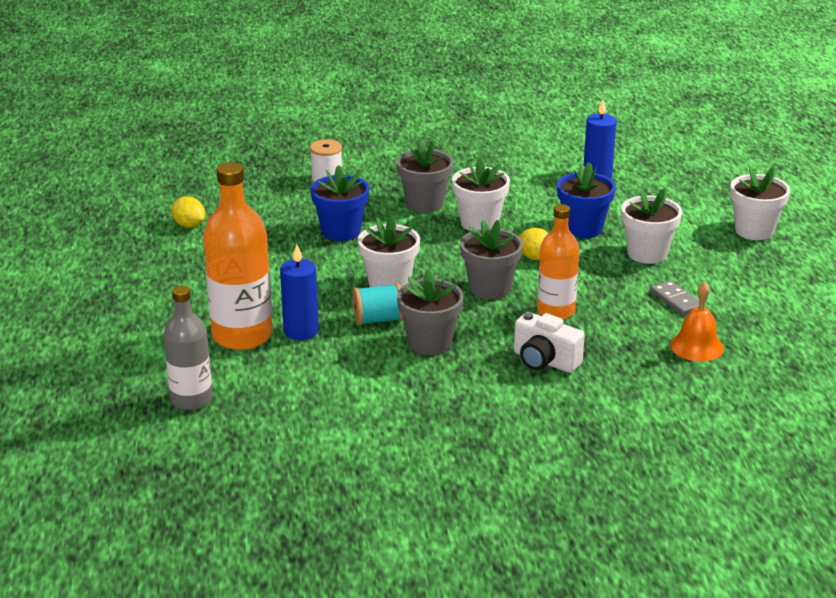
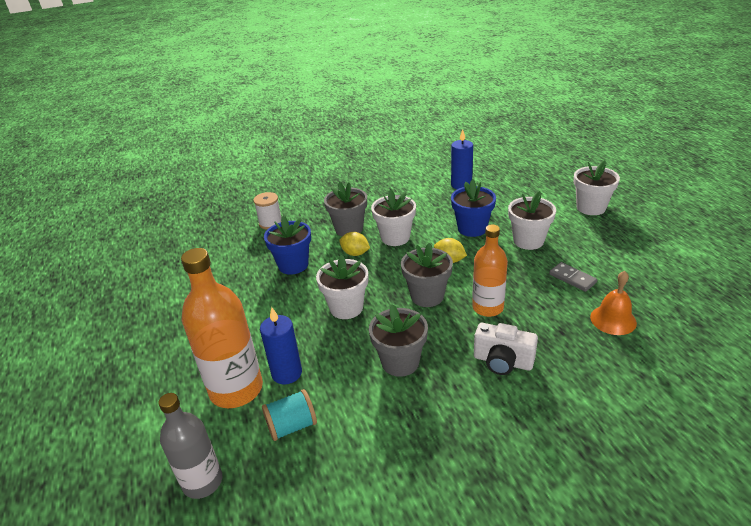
camera: 10 degrees left, 5 degrees up
(189, 225) = (171, 282): yellow lemon -> yellow lemon (355, 253)
(378, 320) = (349, 346): turquoise spool -> turquoise spool (292, 426)

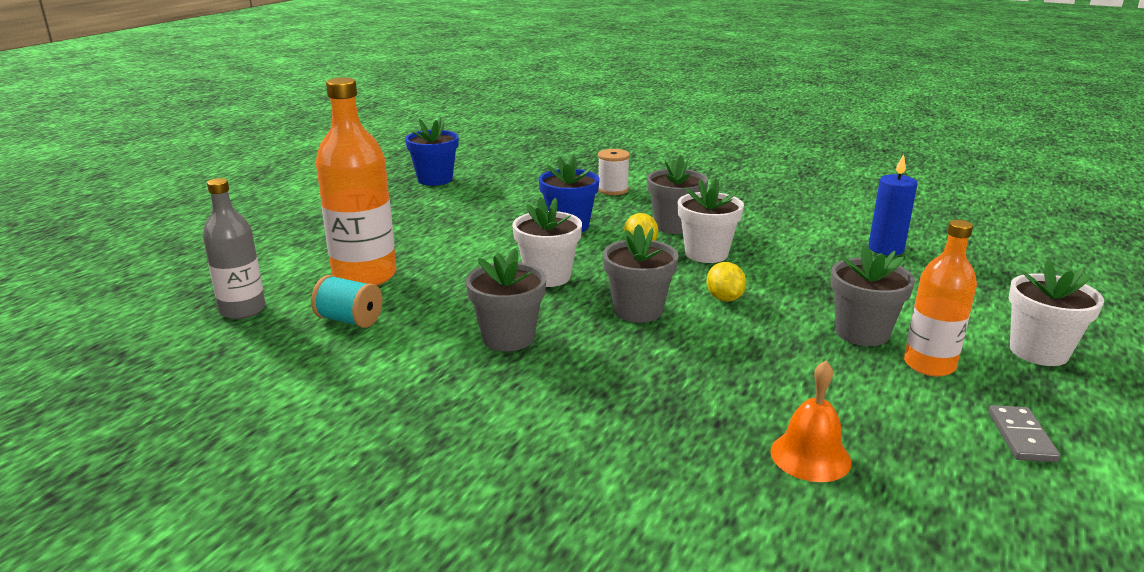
camera: 45 degrees right, 10 degrees down
(287, 373) = (414, 288): blue candle -> none
(472, 228) = (812, 288): blue flower pot -> blue flower pot (435, 179)
(487, 307) = (679, 354): orange bottle -> orange bottle (929, 365)
(502, 361) = (598, 400): white camera -> none
(528, 241) = (862, 333): white flower pot -> grey flower pot
(572, 278) = (843, 393): grey domino -> grey domino (1021, 436)

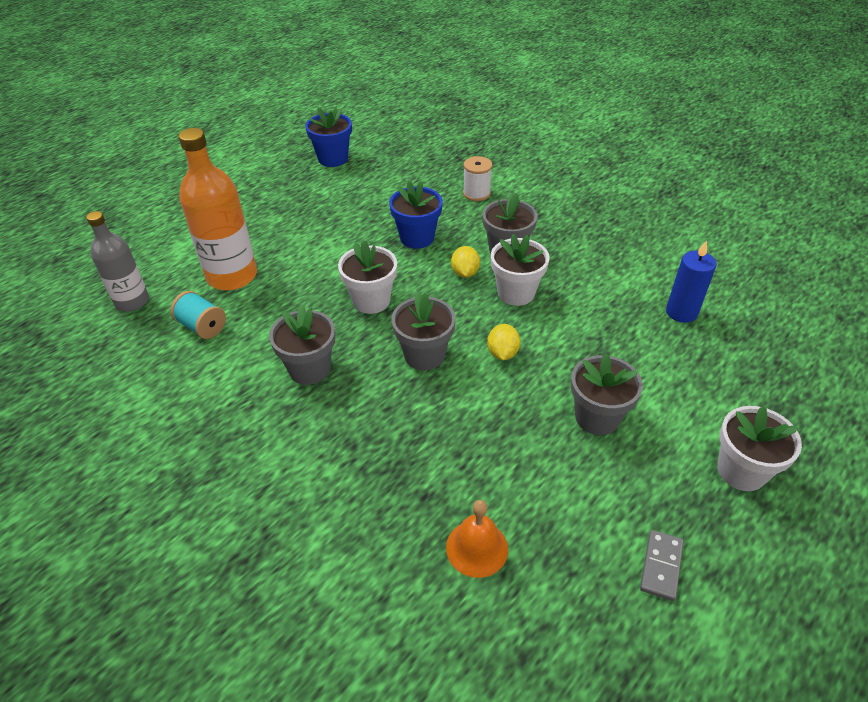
camera: 15 degrees right, 20 degrees up
(929, 365) = (633, 467): orange bottle -> none

